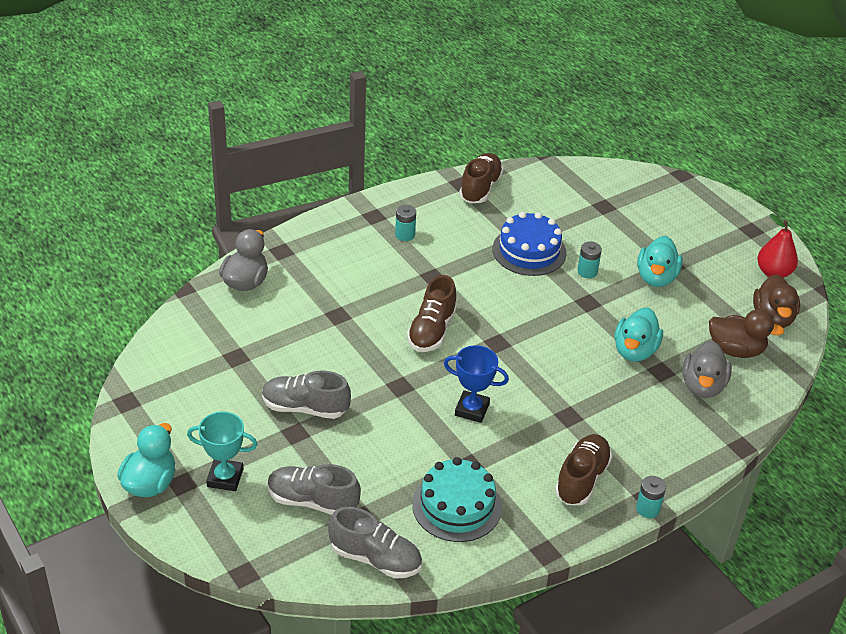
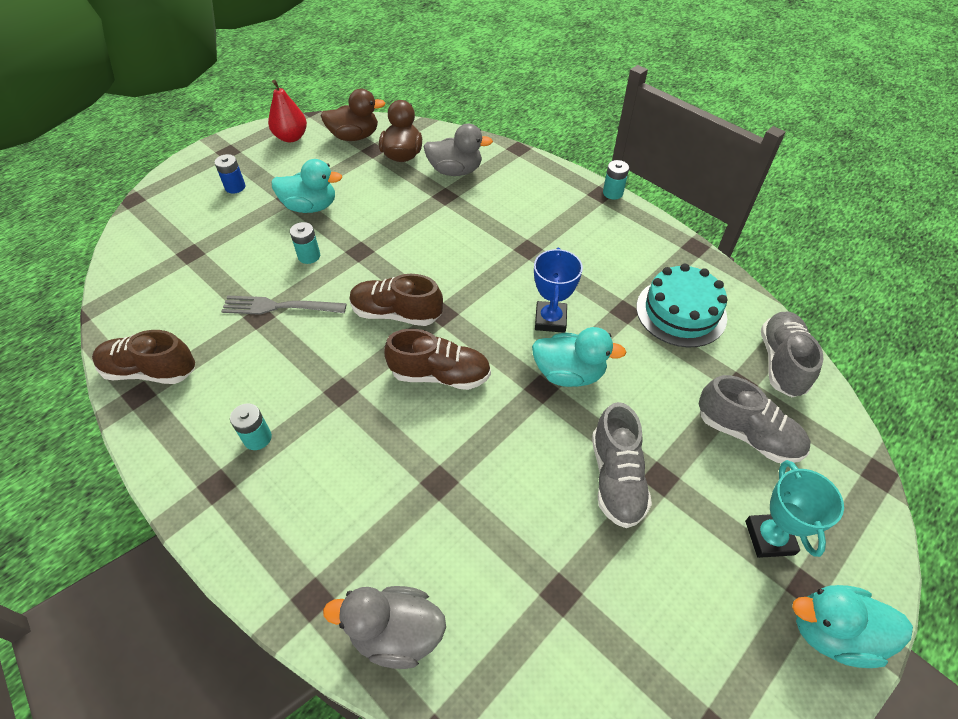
camera: 100 degrees left, 10 degrees up
(312, 501) = (747, 434): grey shoe -> grey shoe turned 60 degrees counterclockwise
(529, 251) = (278, 307): blue cake -> grey fork
(582, 479) = (601, 233): brown shoe -> brown shoe (396, 313)
(634, 351) = (423, 213): turquoise duck -> turquoise duck (569, 373)
(692, 233) = (235, 187): none -> blue battery

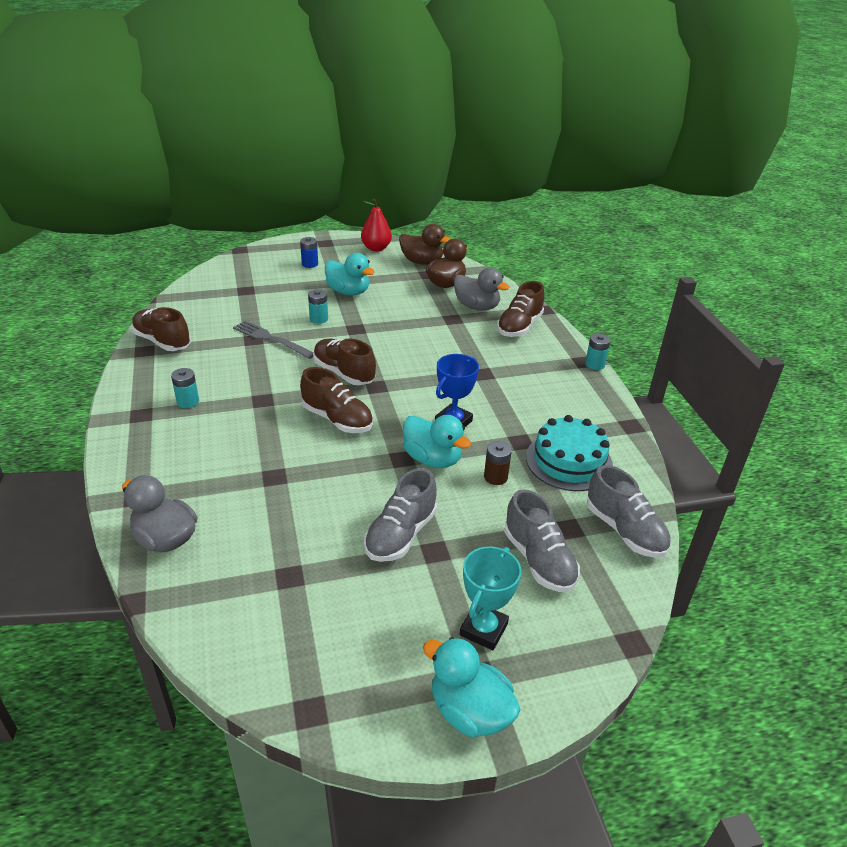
camera: 30 degrees right, 15 degrees down
(514, 178) = (519, 327): none -> brown shoe
(638, 363) = (495, 477): none -> brown battery
(781, 362) = (624, 531): grey shoe -> grey shoe turned 105 degrees clockwise

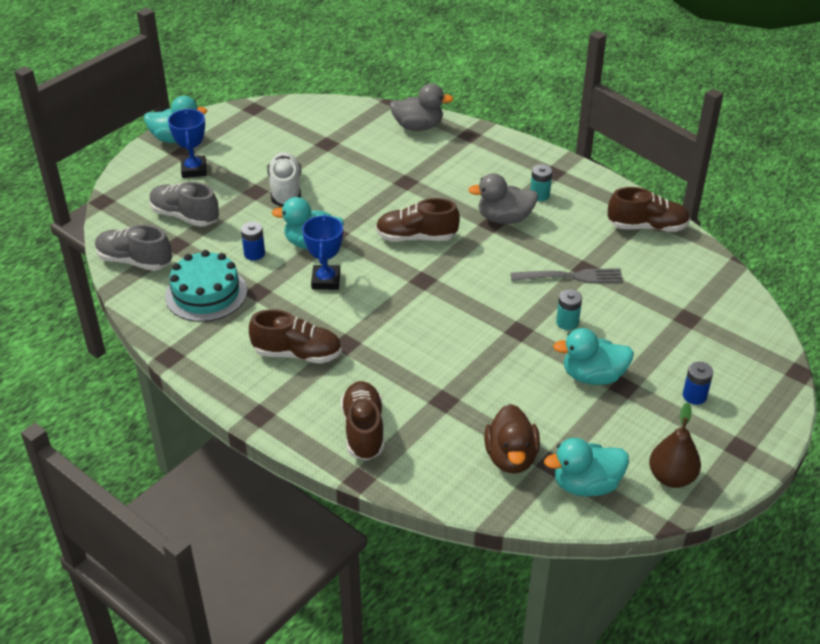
camera: 145 degrees right, 5 degrees up
(344, 373) = (464, 277): brown shoe -> brown shoe (297, 354)
(376, 248) = (671, 477): red pear -> brown pear
(401, 534) = (285, 190): grey shoe -> white shoe
(422, 262) = (586, 485): brown duck -> turquoise duck
(477, 307) = (437, 436): grey duck -> grey duck (504, 218)
(483, 629) = (194, 170): turquoise trophy -> blue trophy
(495, 477) = (254, 254): brown battery -> blue battery
(594, 364) = (244, 417): turquoise battery -> none

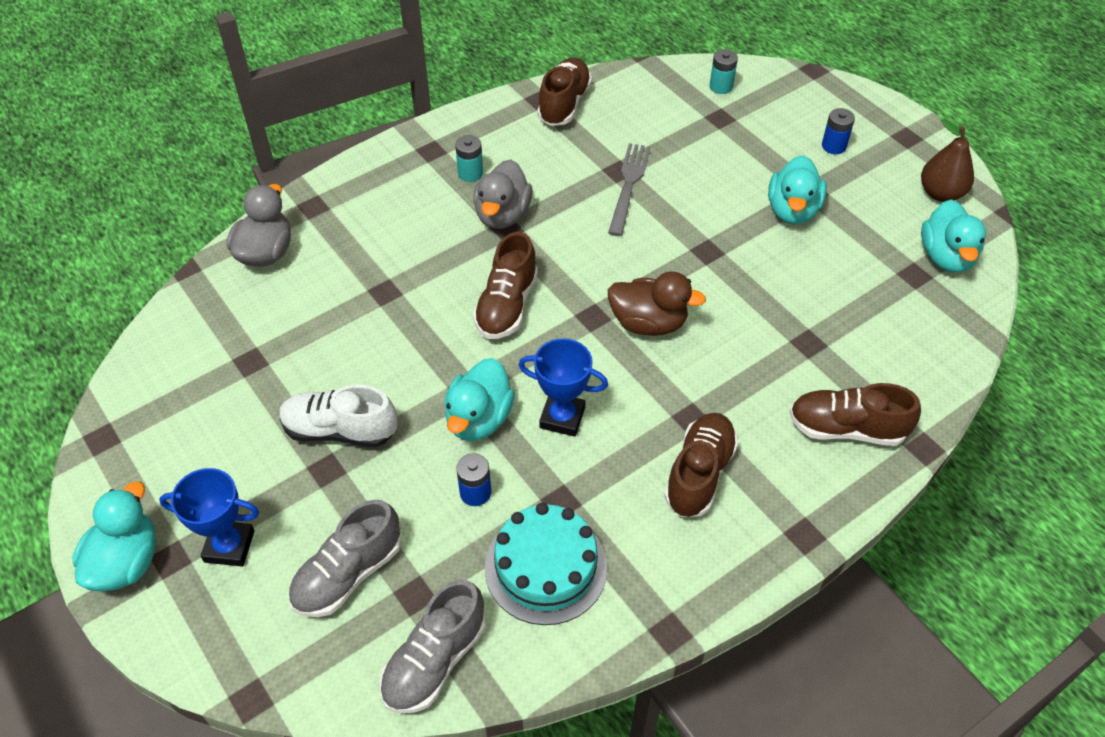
camera: 75 degrees left, 10 degrees up
(511, 457) = (903, 305): brown duck -> brown duck (648, 323)
(567, 322) = (704, 208): turquoise battery -> turquoise battery (721, 86)

